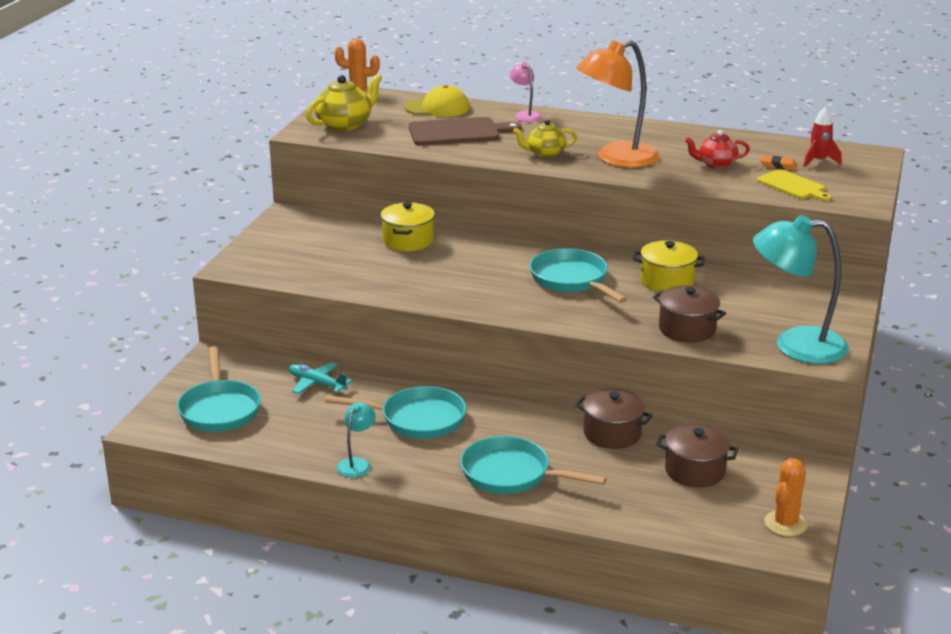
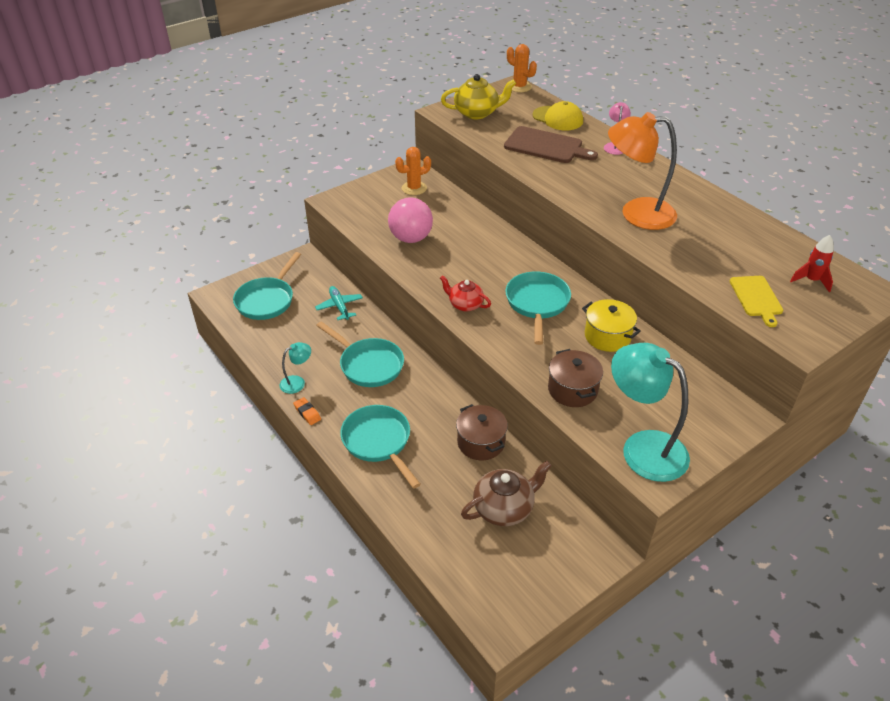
camera: 35 degrees right, 15 degrees up
(370, 271) = (411, 238): none -> pink ball
(408, 241) = (463, 222): yellow pot -> none
(545, 153) = (587, 188): yellow teapot -> none
(695, 471) = (504, 508): brown pot -> brown teapot
(716, 164) = (713, 249): red teapot -> red teapot (465, 304)
(778, 166) = (768, 271): orange eraser -> orange eraser (307, 413)
(785, 524) = (520, 596): orange cactus -> orange cactus (414, 188)

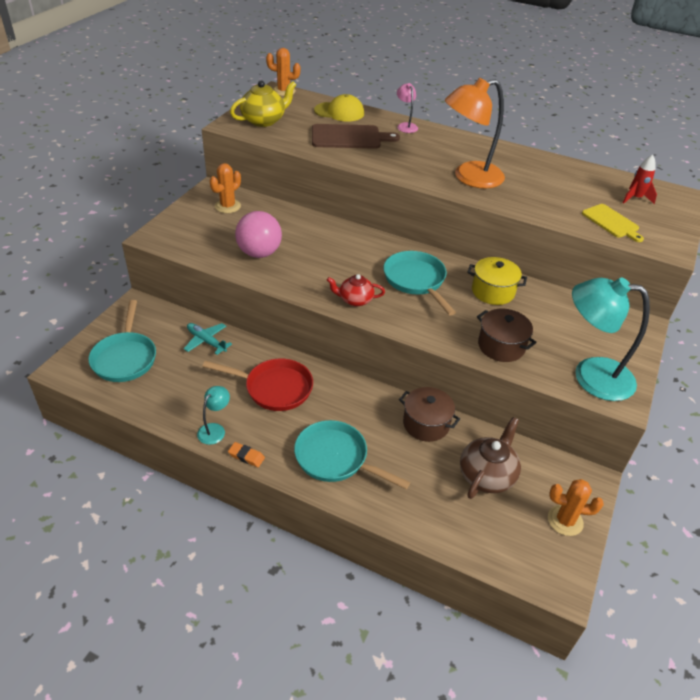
camera: 30 degrees left, 0 degrees up
(368, 364) = (274, 388): turquoise pan -> red pan
(549, 577) = (565, 520): none -> orange cactus

